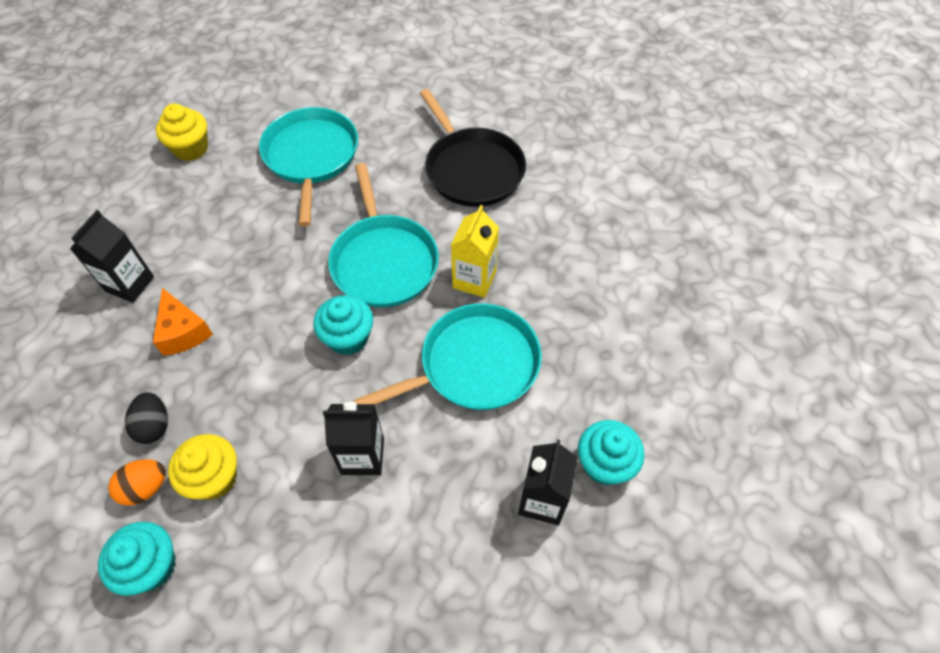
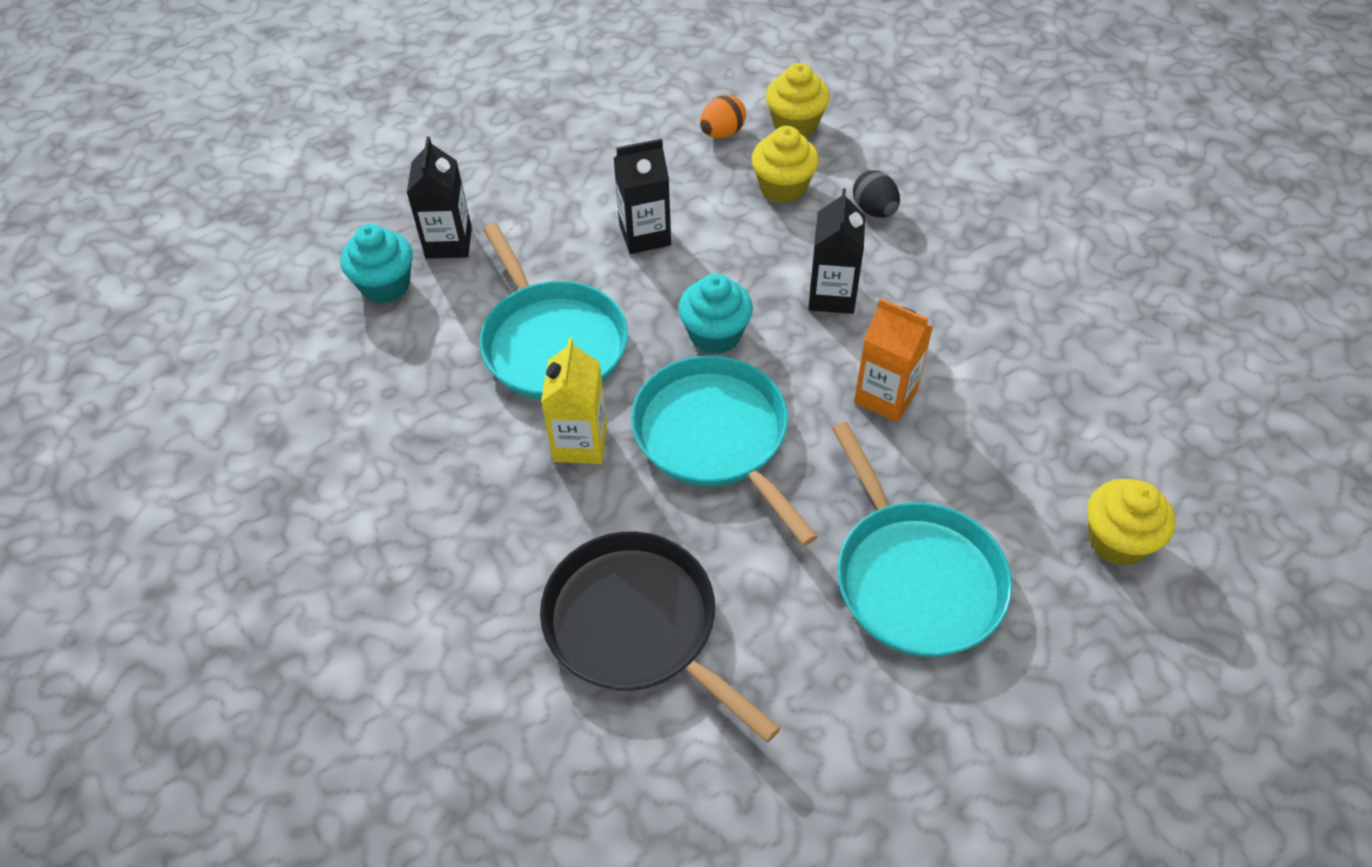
camera: 165 degrees right, 5 degrees down
(129, 284) = (1023, 328): black carton -> black carton (832, 296)
(145, 488) = (843, 167): orange egg -> orange egg (722, 133)
(151, 566) = (795, 124): turquoise cupcake -> yellow cupcake
(183, 331) = (914, 295): orange cheese -> none
(258, 260) = (885, 396): none -> orange carton
(474, 365) = (552, 342): turquoise pan -> turquoise pan turned 75 degrees counterclockwise

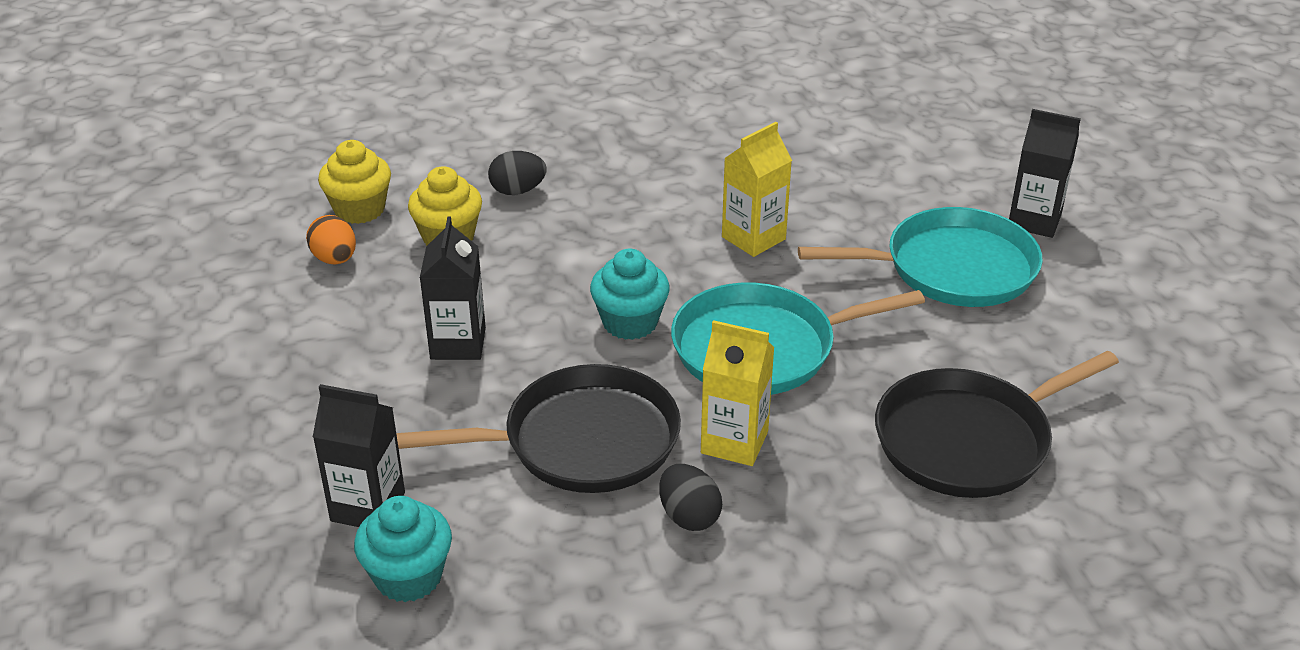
camera: 75 degrees left, 15 degrees down
(482, 431) = (689, 516): none -> black egg
(552, 342) = (582, 441): turquoise pan -> black pan
(832, 296) = (616, 240): black carton -> black carton (1034, 221)
(885, 396) = (753, 238): orange carton -> yellow carton
(1117, 540) = (941, 165): yellow cupcake -> none

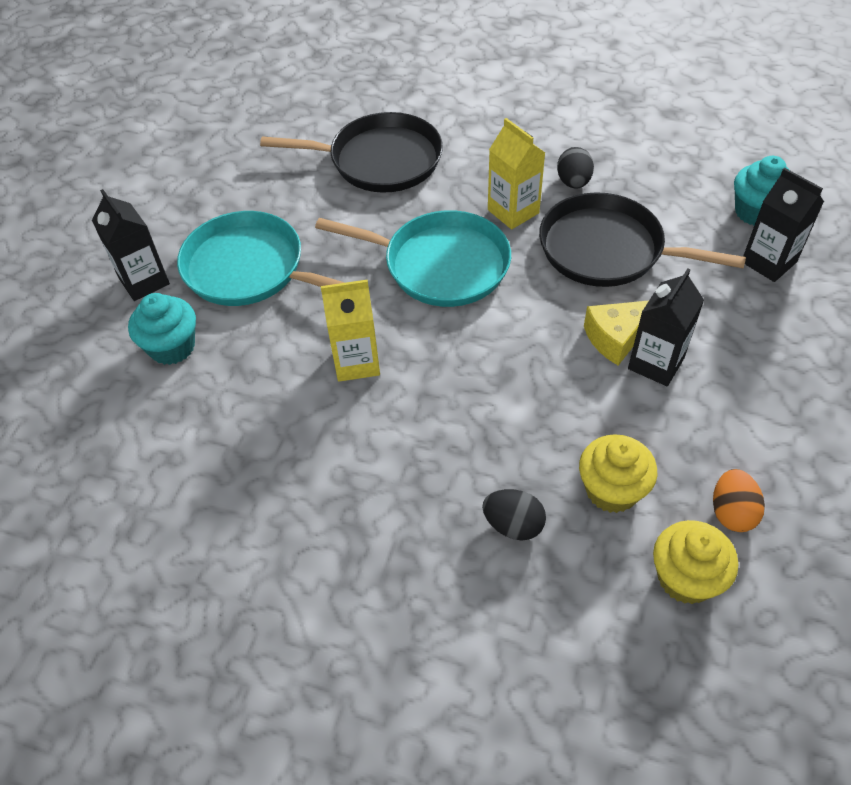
camera: 145 degrees left, 15 degrees up
(513, 351) = (616, 337): none -> yellow cheese
(630, 322) = (514, 325): turquoise cupcake -> turquoise cupcake (172, 347)

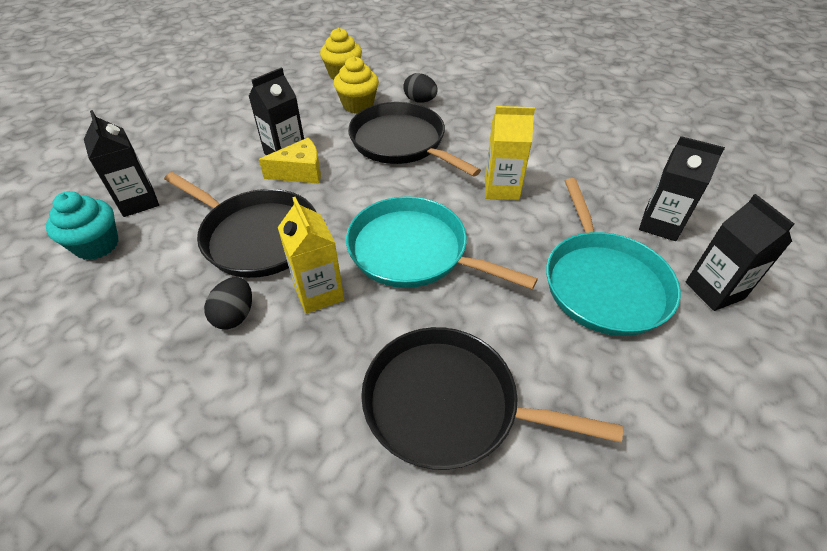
camera: 170 degrees left, 5 degrees down
(172, 347) = (660, 225): turquoise cupcake -> black carton
(250, 269) = (603, 283): turquoise pan -> turquoise pan turned 45 degrees clockwise
(508, 417) = (401, 142): none -> black pan
(731, 512) = (301, 90): orange egg -> none

